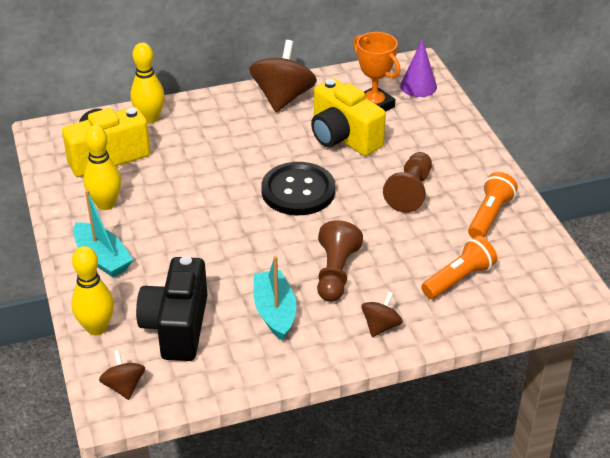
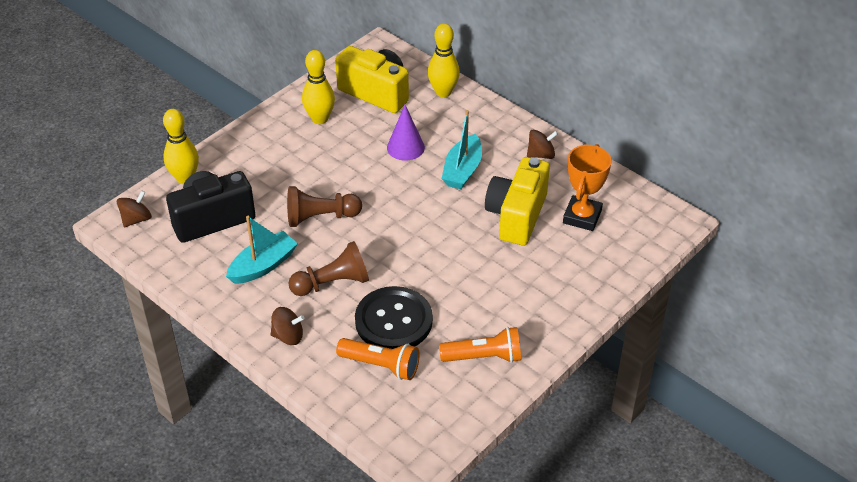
camera: 60 degrees right, 5 degrees up
(102, 258) = (259, 146): turquoise boat -> turquoise boat (462, 170)
(283, 98) = (541, 154): brown spinning top -> brown spinning top, size x0.52
(298, 191) = (420, 218): black button -> black button (393, 321)
(410, 192) = (475, 289): brown pawn -> brown pawn (320, 217)
(418, 86) = (641, 235): purple cone -> purple cone (405, 147)

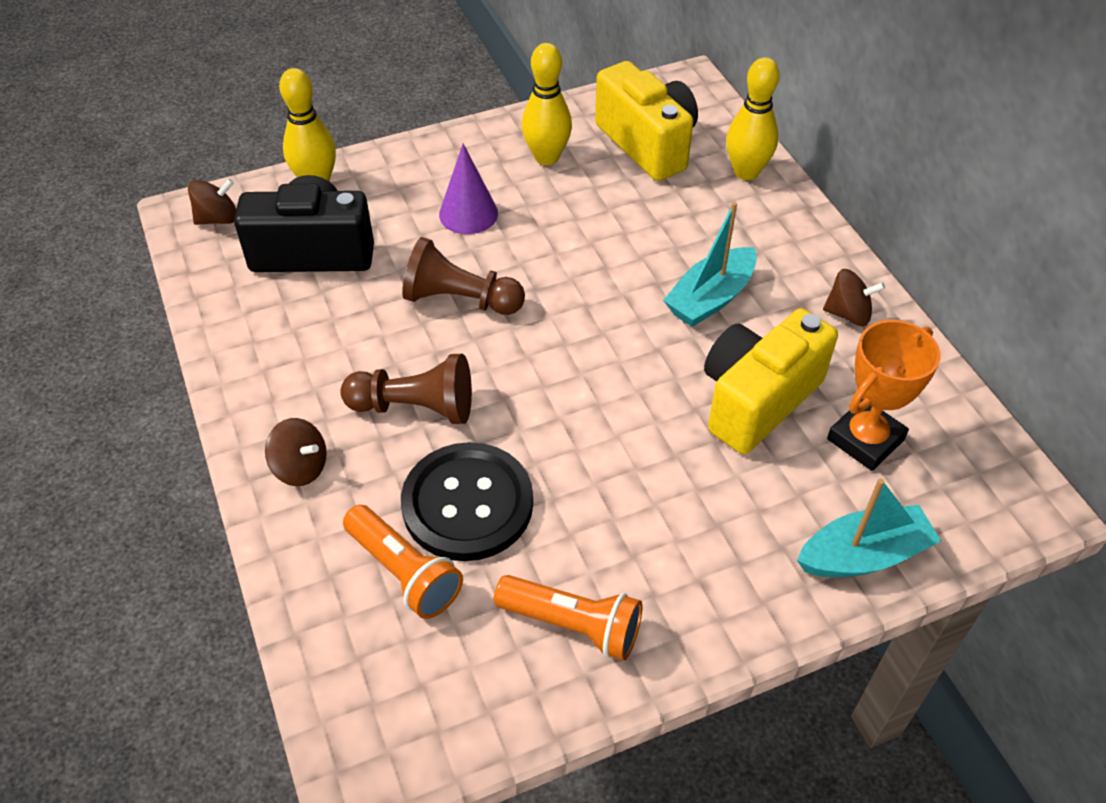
camera: 25 degrees right, 5 degrees up
(263, 266) = (336, 344): turquoise boat -> turquoise boat (863, 555)
(405, 147) = (644, 236): purple cone -> purple cone (468, 213)

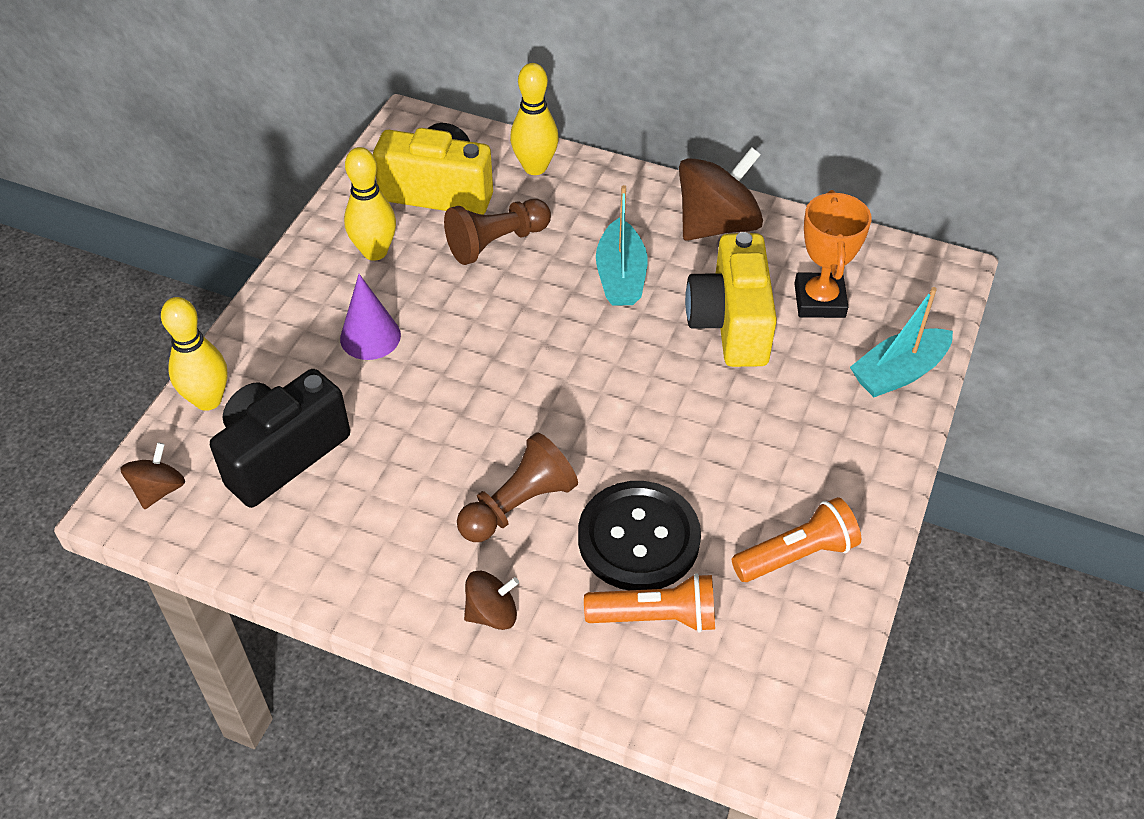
camera: 45 degrees left, 0 degrees up
(460, 299) = (449, 405): brown pawn -> brown pawn (496, 243)
(848, 314) = (717, 225): brown spinning top -> brown spinning top, size x1.92
(863, 555) = (898, 373): turquoise boat -> turquoise boat turned 150 degrees counterclockwise

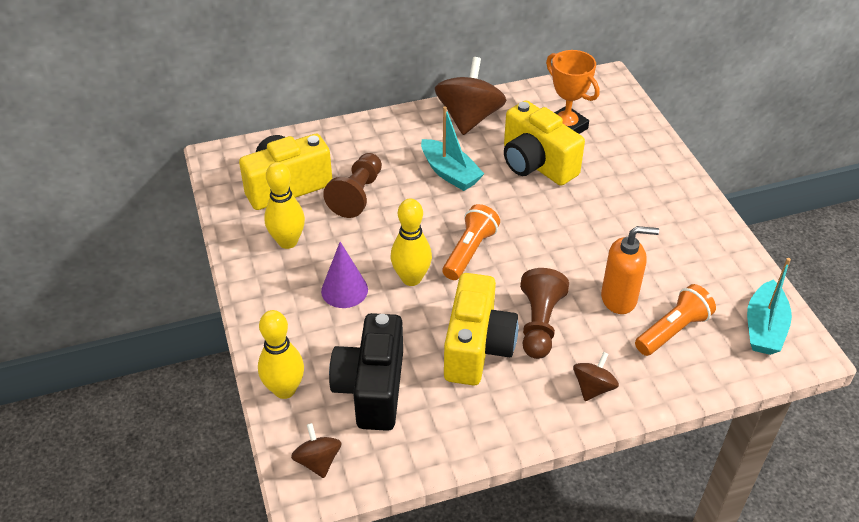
camera: 40 degrees left, 5 degrees down
(426, 485) = (477, 348): none -> yellow camera
(535, 167) = (329, 142): yellow bowling pin -> yellow bowling pin (411, 278)
(638, 538) = (619, 299): black button -> orange soap dispenser
(797, 555) = (699, 256): orange flashlight -> orange flashlight (469, 251)
(898, 373) = (643, 140): turquoise boat -> turquoise boat (764, 328)

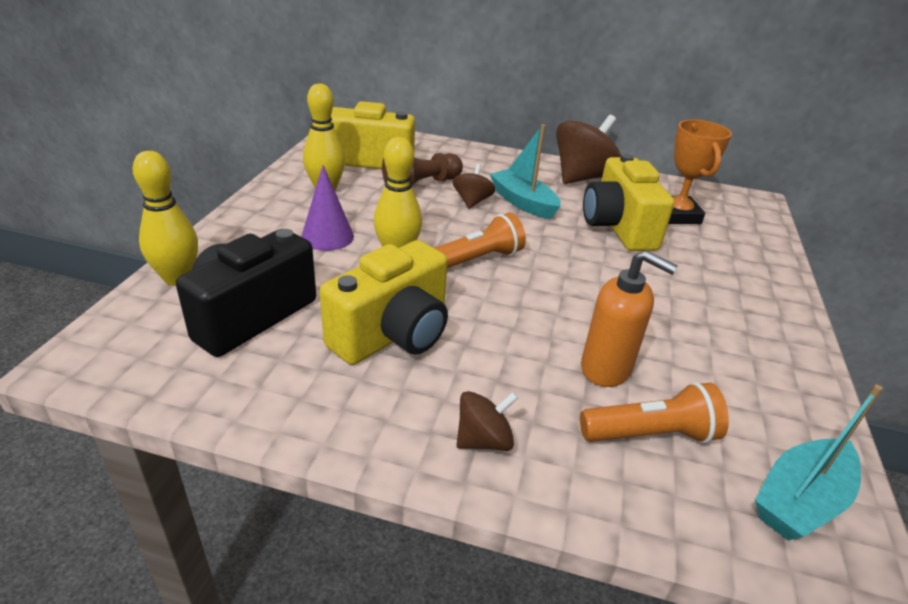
camera: 30 degrees right, 10 degrees down
(318, 461) = (119, 346): brown spinning top -> brown spinning top (472, 201)
(450, 173) = (523, 202): turquoise boat -> turquoise boat turned 150 degrees clockwise
(539, 324) = (485, 347): brown pawn -> none

